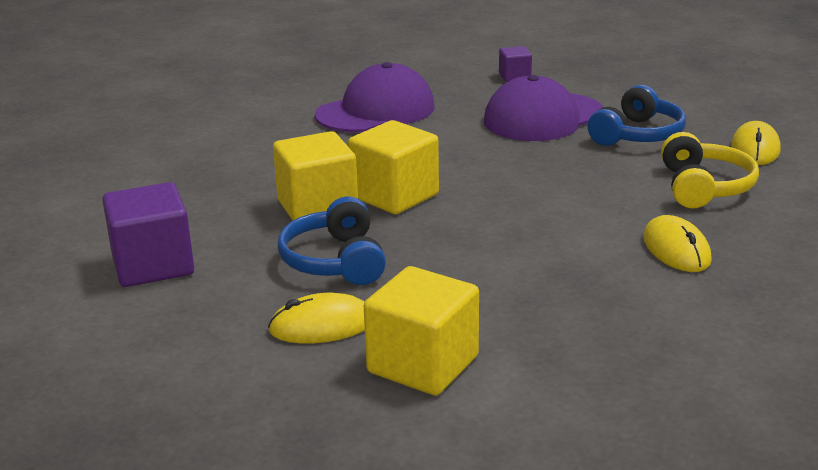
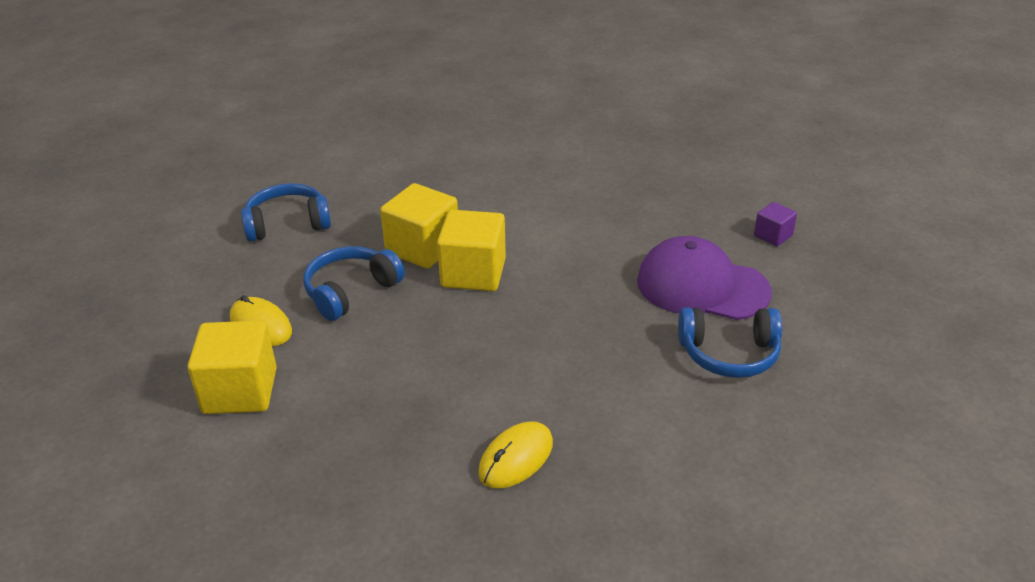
camera: 55 degrees right, 10 degrees up
(153, 265) = (287, 224): purple cube -> blue headphones
(376, 111) = (613, 199): purple cap -> none
(703, 187) = (658, 435): yellow headphones -> none
(755, 148) = (786, 442): yellow mouse -> none

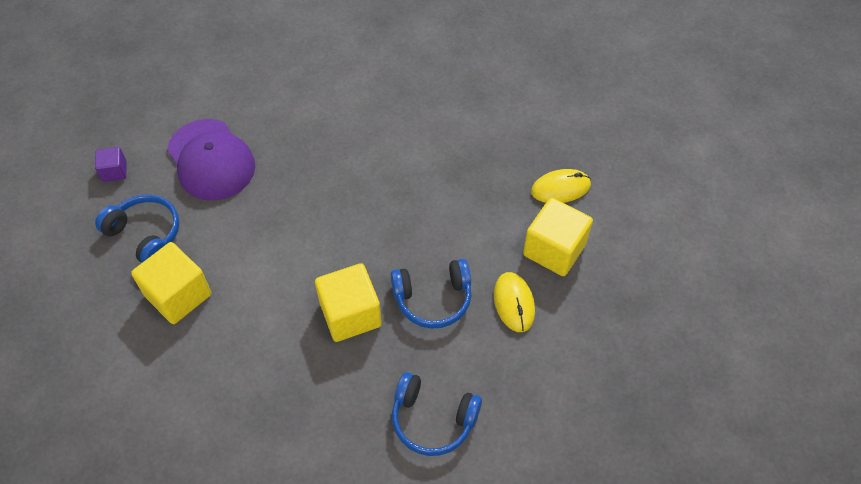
camera: 145 degrees left, 20 degrees up
(473, 273) = (337, 263): yellow cube -> yellow cube (178, 295)
(516, 458) = (429, 115): yellow mouse -> yellow mouse (560, 188)
(729, 354) = (256, 107): blue headphones -> blue headphones (145, 234)

